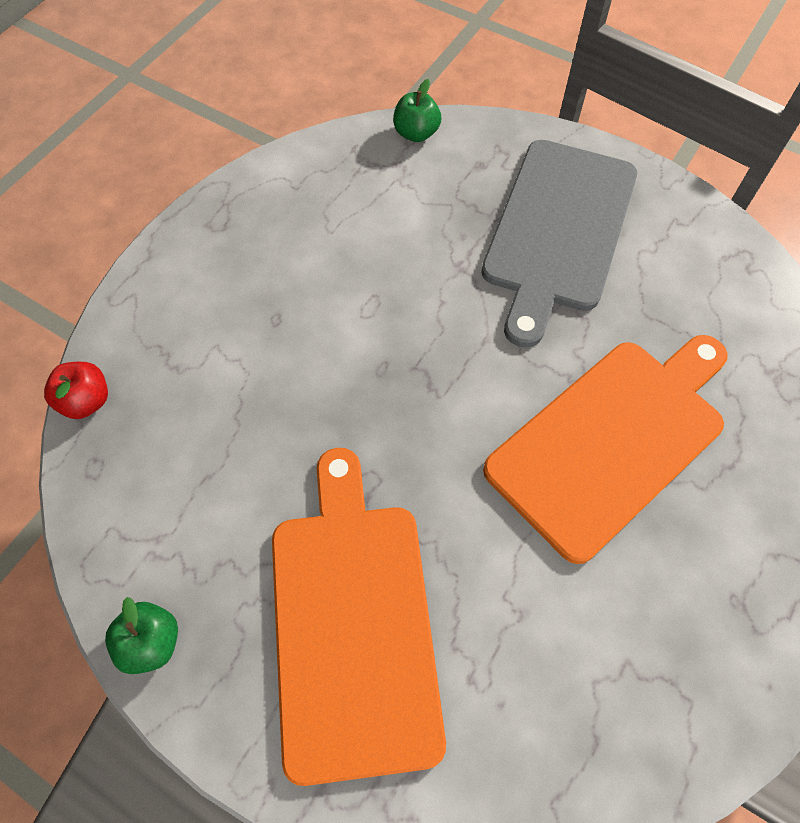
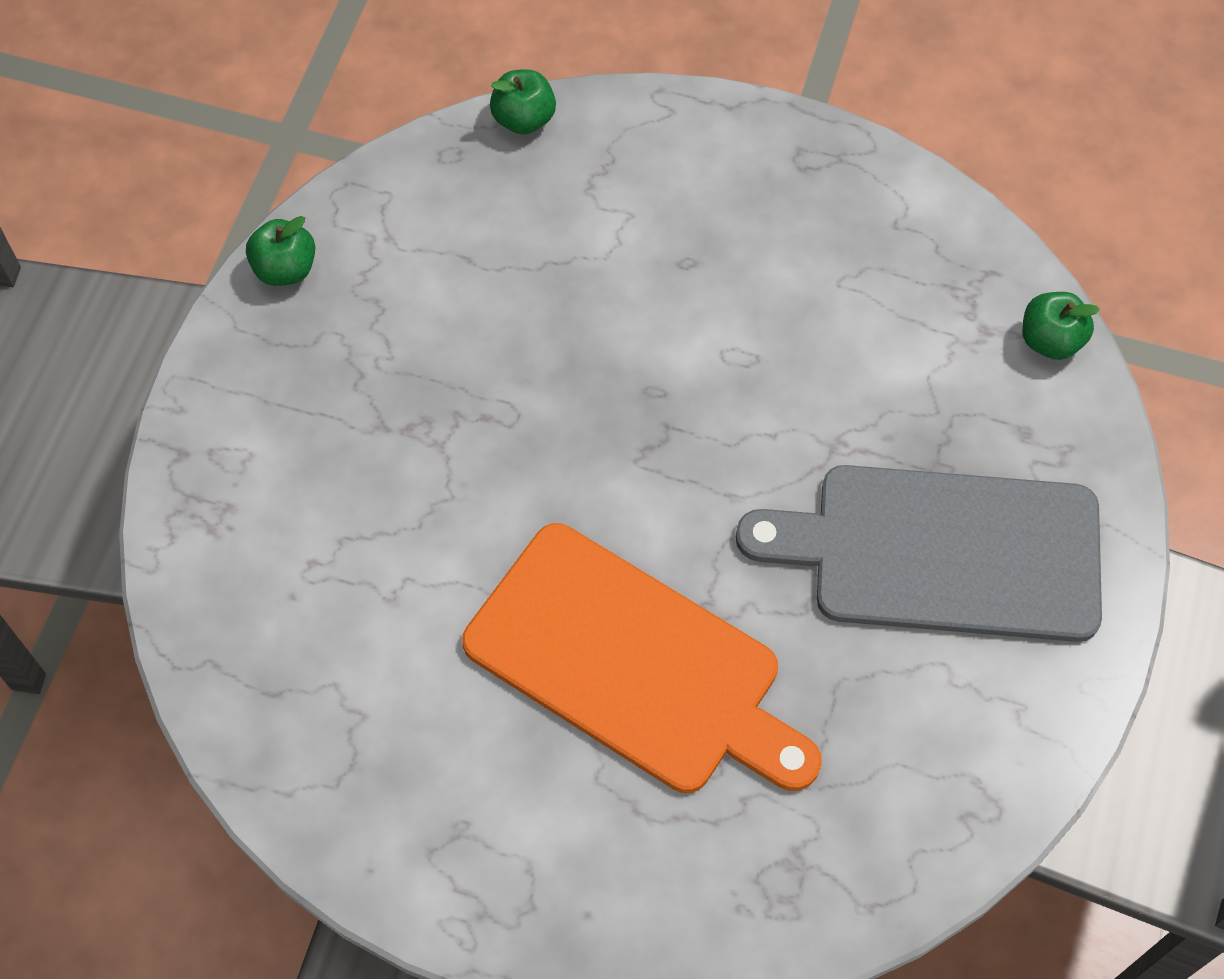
camera: 75 degrees right, 0 degrees up
(86, 401) = (524, 119): red apple -> green apple
(353, 623) = (345, 439): orange cutting board -> none

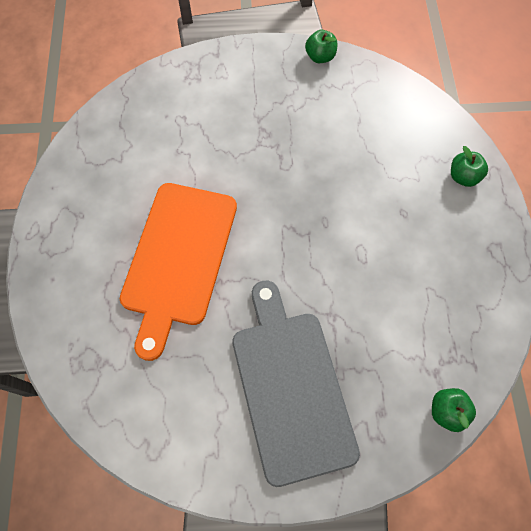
camera: 70 degrees right, 5 degrees up
(524, 119) = (447, 117): green apple -> green apple (463, 177)

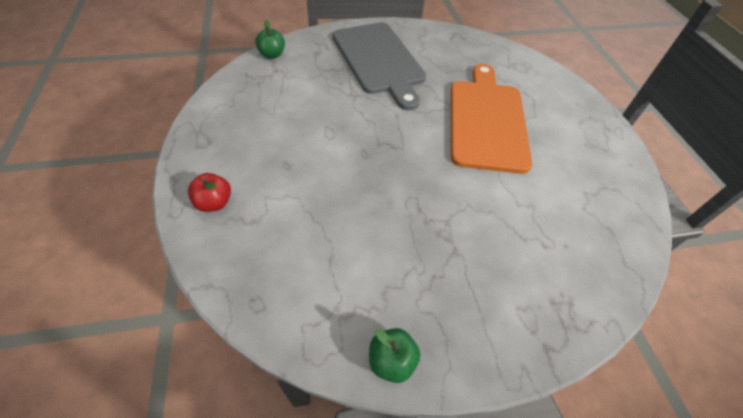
camera: 170 degrees right, 15 degrees down
(463, 177) = (214, 203): green apple -> red apple

